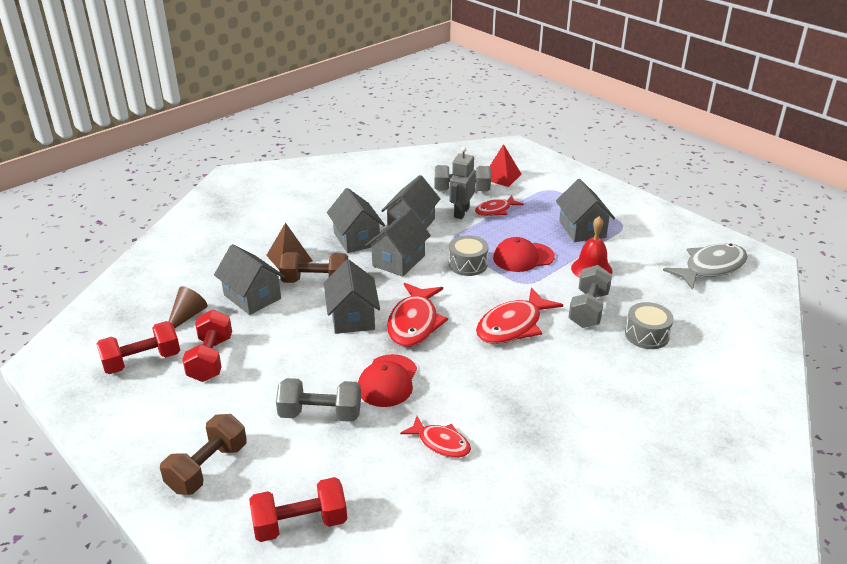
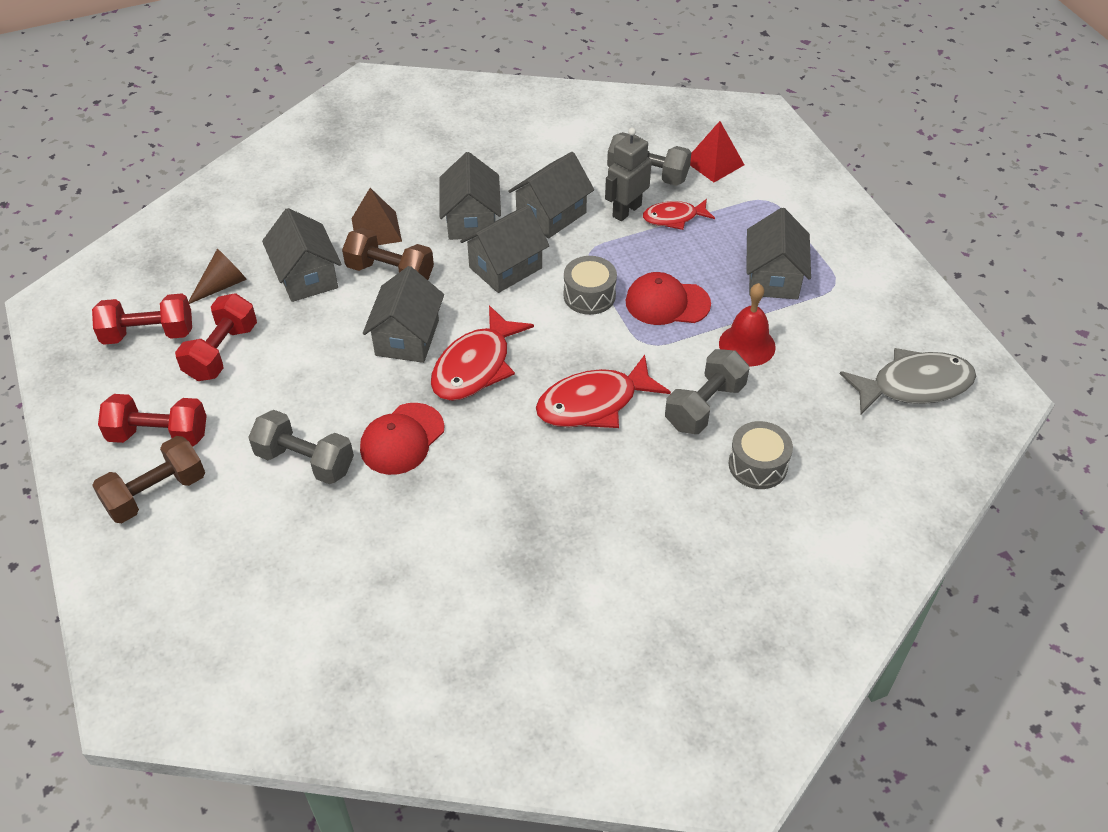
camera: 20 degrees right, 15 degrees up
(300, 523) = (217, 592): red dumbbell -> red dumbbell (159, 435)
(441, 443) = (418, 540): red fish -> none

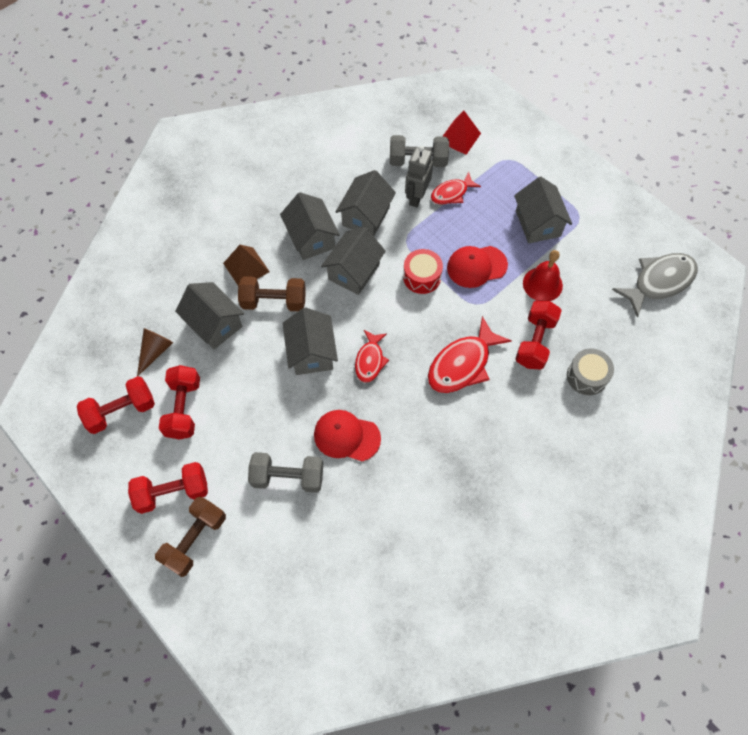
camera: 20 degrees left, 15 degrees up
(402, 439) = (346, 436): red cap -> red cap turned 90 degrees clockwise
(476, 366) = (370, 360): red fish -> red fish, size x0.61
(589, 295) = (422, 277): grey drum -> red drum
(704, 406) = (535, 342): grey dumbbell -> red dumbbell

